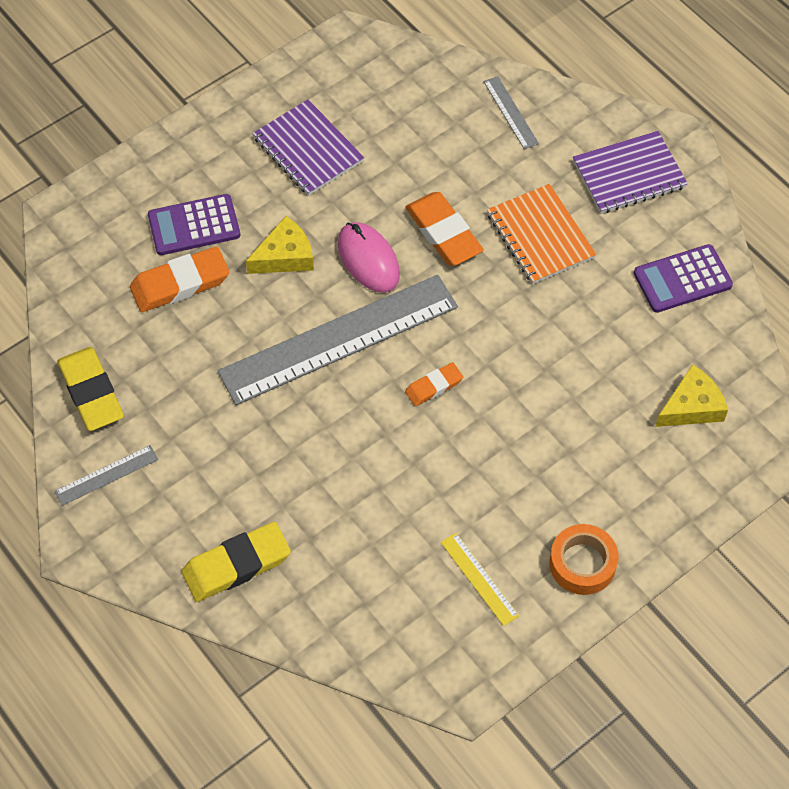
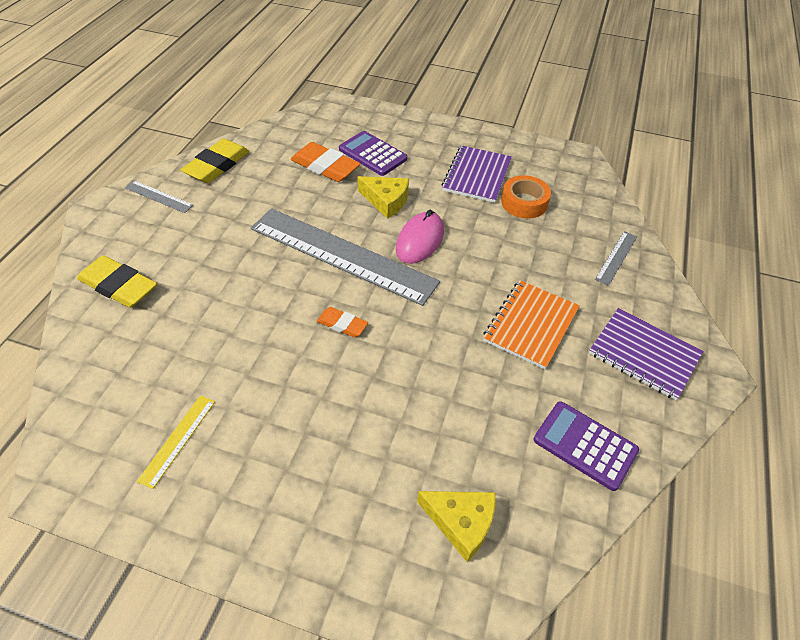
camera: 55 degrees right, 10 degrees down
(444, 233) = (479, 269): orange eraser -> none
(582, 563) = (233, 514): orange tape -> orange tape (524, 202)

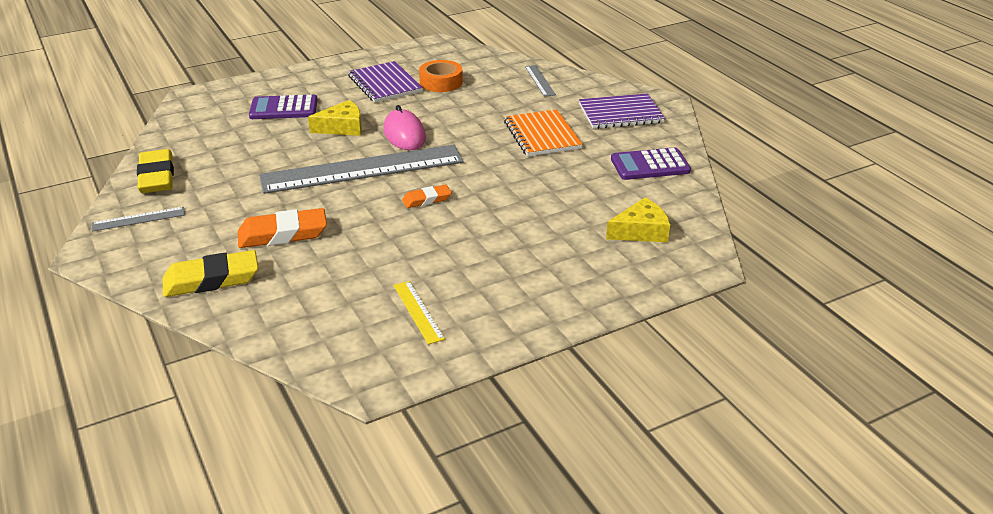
camera: 45 degrees left, 15 degrees down
(325, 166) = (257, 133): orange eraser -> orange eraser (283, 234)

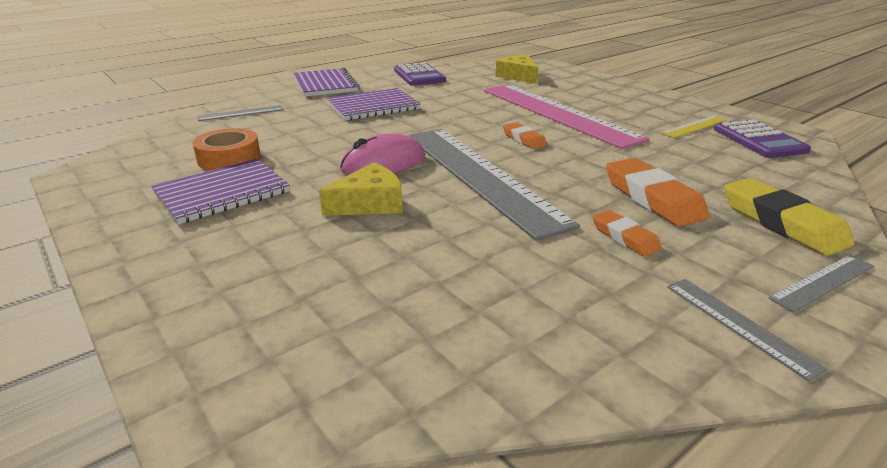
camera: 100 degrees left, 5 degrees down
(143, 263) = (823, 282): none -> grey ruler
(157, 176) = (604, 349): yellow eraser -> none
(241, 207) = (624, 237): none -> orange eraser
(284, 108) = (303, 265): purple calculator -> purple calculator (759, 140)
(342, 127) = (370, 203): yellow cheese -> yellow cheese turned 90 degrees clockwise
(491, 231) = (557, 113): none -> pink ruler
(542, 135) = (373, 106): orange notebook -> purple notebook

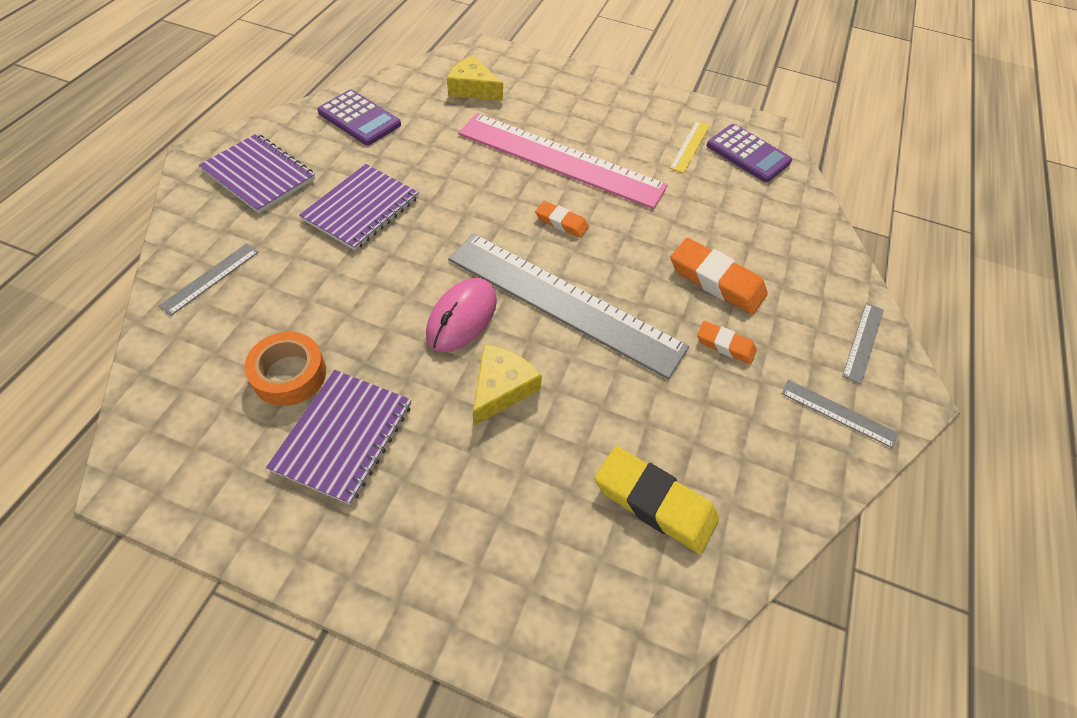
camera: 35 degrees left, 25 degrees up
(781, 223) = (813, 278): yellow eraser -> yellow eraser (654, 502)

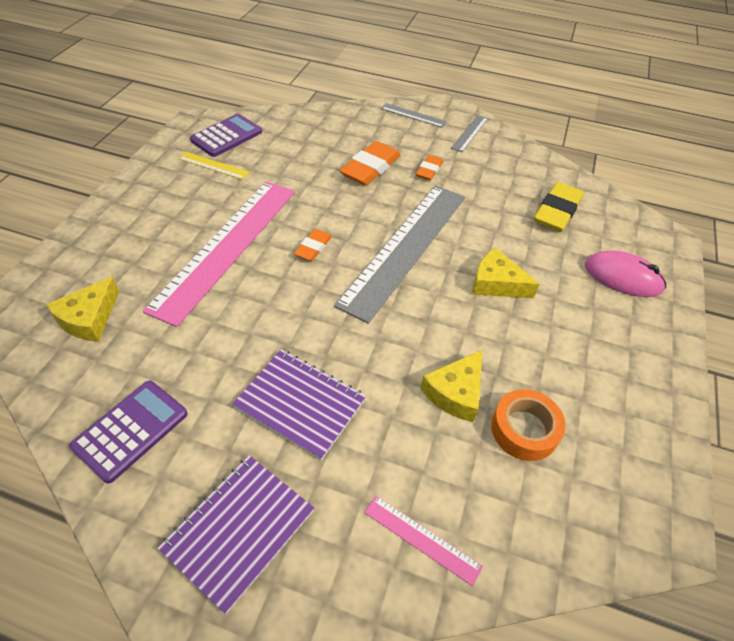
camera: 90 degrees left, 5 degrees down
(210, 278) = (422, 539): grey ruler -> pink ruler
(343, 436) = (570, 378): purple notebook -> none
(348, 322) = (455, 392): none -> yellow cheese
(462, 317) = (433, 310): pink mouse -> pink mouse (622, 277)

